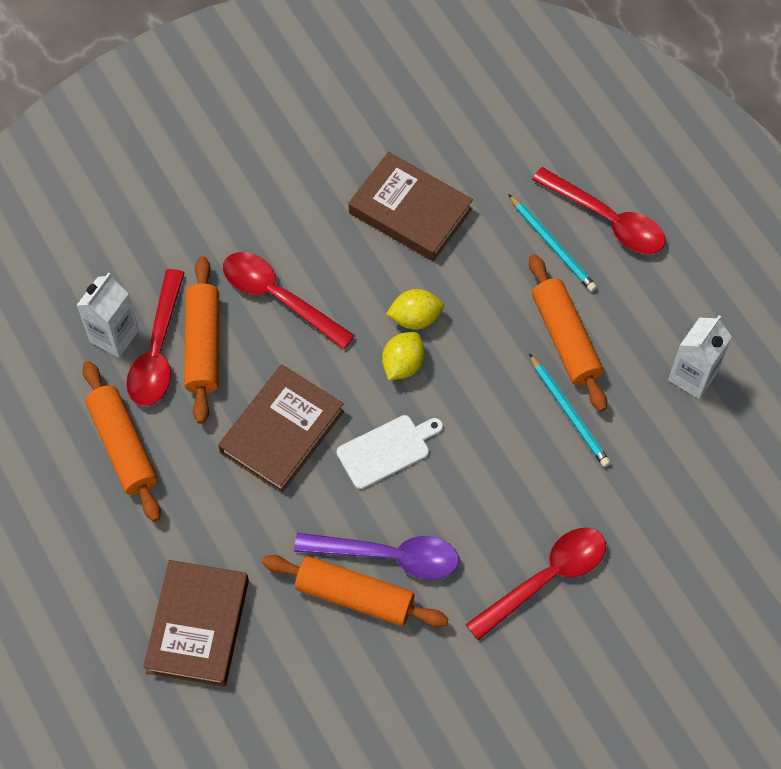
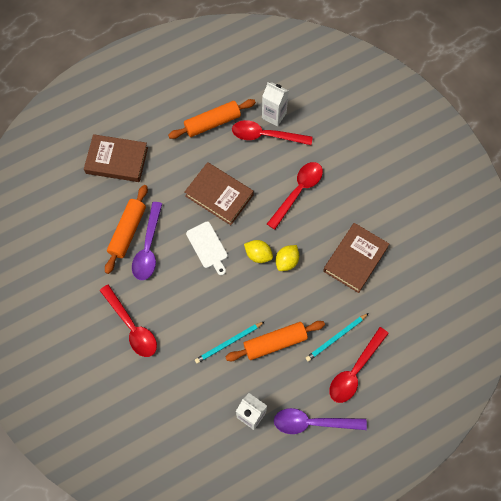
camera: 90 degrees right, 5 degrees up
(203, 345) = (269, 156): orange rolling pin -> none
(415, 318) = (287, 261): yellow lemon -> yellow lemon turned 45 degrees clockwise
(698, 284) = (312, 422): none -> purple spoon

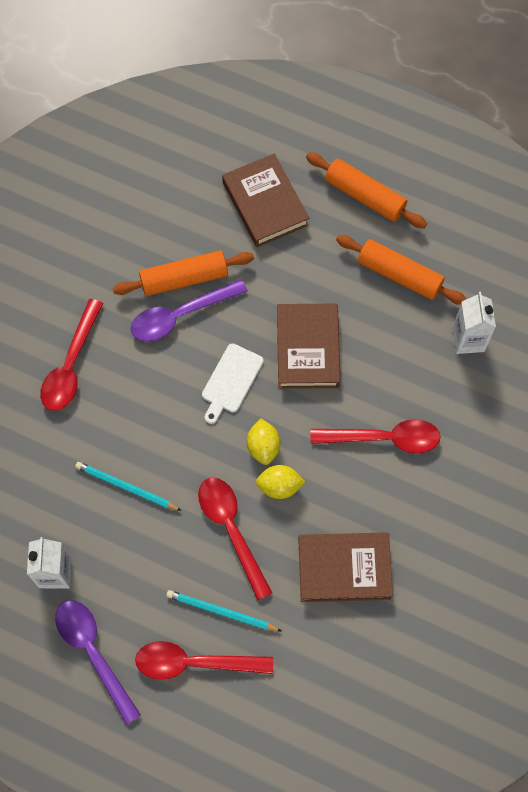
camera: 55 degrees right, 0 degrees up
(265, 135) = (431, 348): red spoon -> red spoon (231, 529)
(275, 343) = (164, 542): orange rolling pin -> orange rolling pin (364, 196)

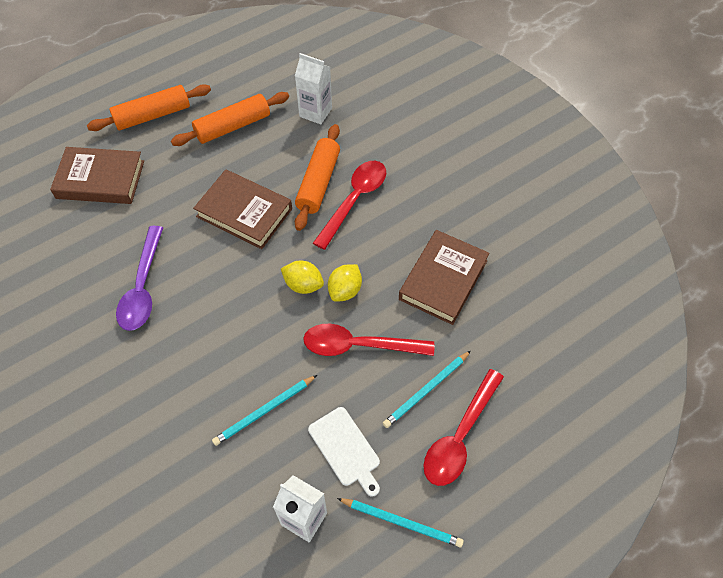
camera: 60 degrees left, 10 degrees down
(71, 365) = (116, 400): red spoon -> none
(93, 652) = (402, 522): purple spoon -> turquoise pencil
(184, 279) = (113, 268): orange rolling pin -> orange rolling pin (318, 183)
(231, 381) = (229, 279): white cutting board -> white cutting board (345, 449)

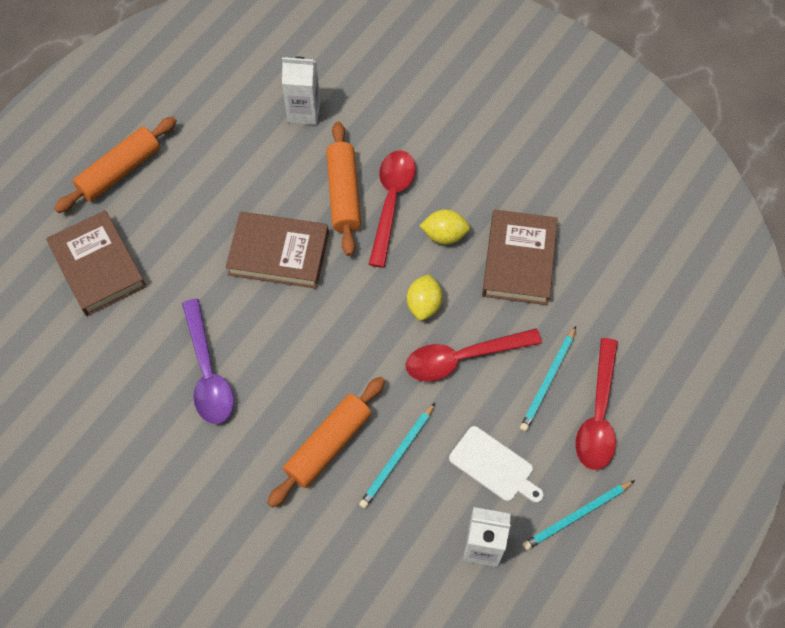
camera: 20 degrees left, 5 degrees up
(100, 180) = (98, 266): brown book -> brown book turned 75 degrees clockwise
(233, 126) = (219, 157): orange rolling pin -> orange rolling pin (328, 445)
(303, 285) = (378, 313): yellow lemon -> yellow lemon (444, 235)
(402, 522) = (576, 516): turquoise pencil -> turquoise pencil turned 150 degrees clockwise

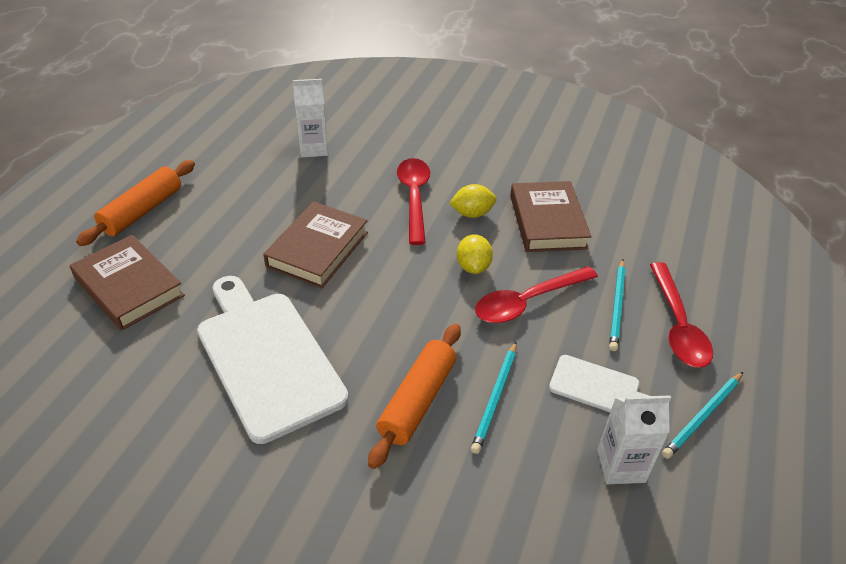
camera: 15 degrees left, 20 degrees down
(208, 372) = (267, 358): purple spoon -> white cutting board
(278, 253) = (317, 249): brown book -> brown book turned 60 degrees counterclockwise
(344, 194) = (368, 198): orange rolling pin -> none

